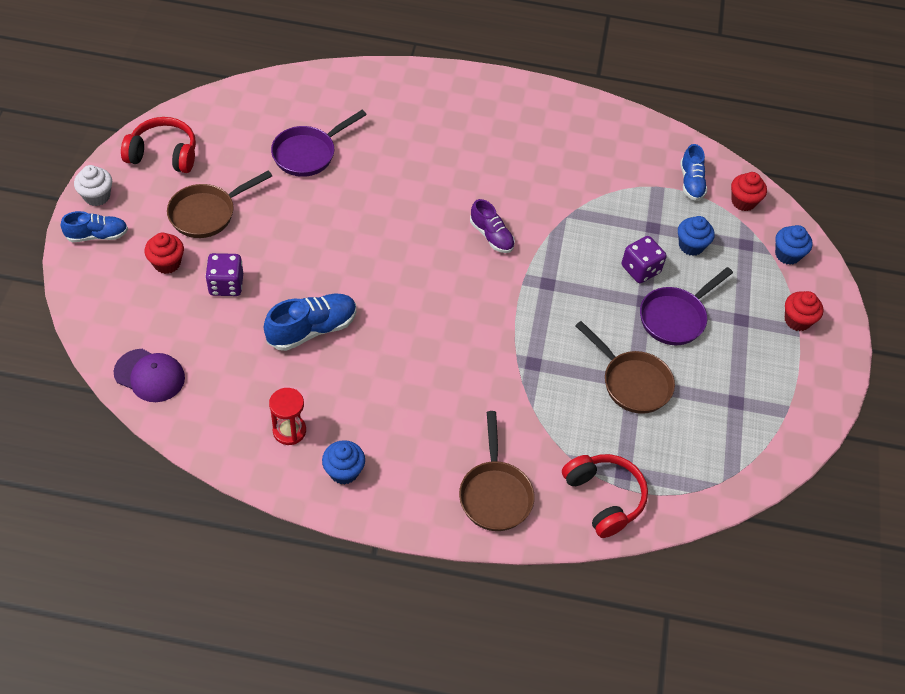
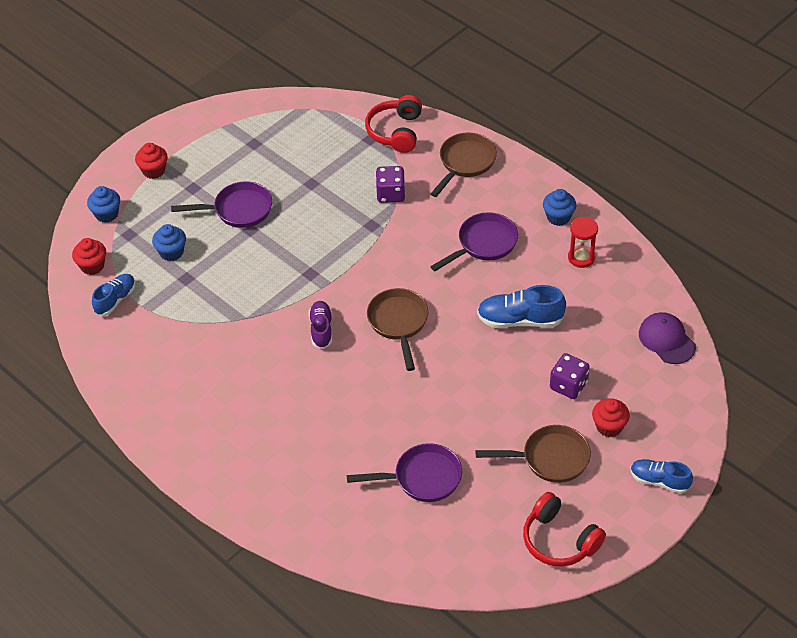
camera: 140 degrees left, 5 degrees down
(97, 196) = (643, 522): white cupcake -> none
(403, 397) = (483, 244): none -> purple pan
(632, 382) = (312, 184): brown pan -> brown pan (398, 323)
(640, 269) = (229, 253): purple dice -> purple dice (390, 194)

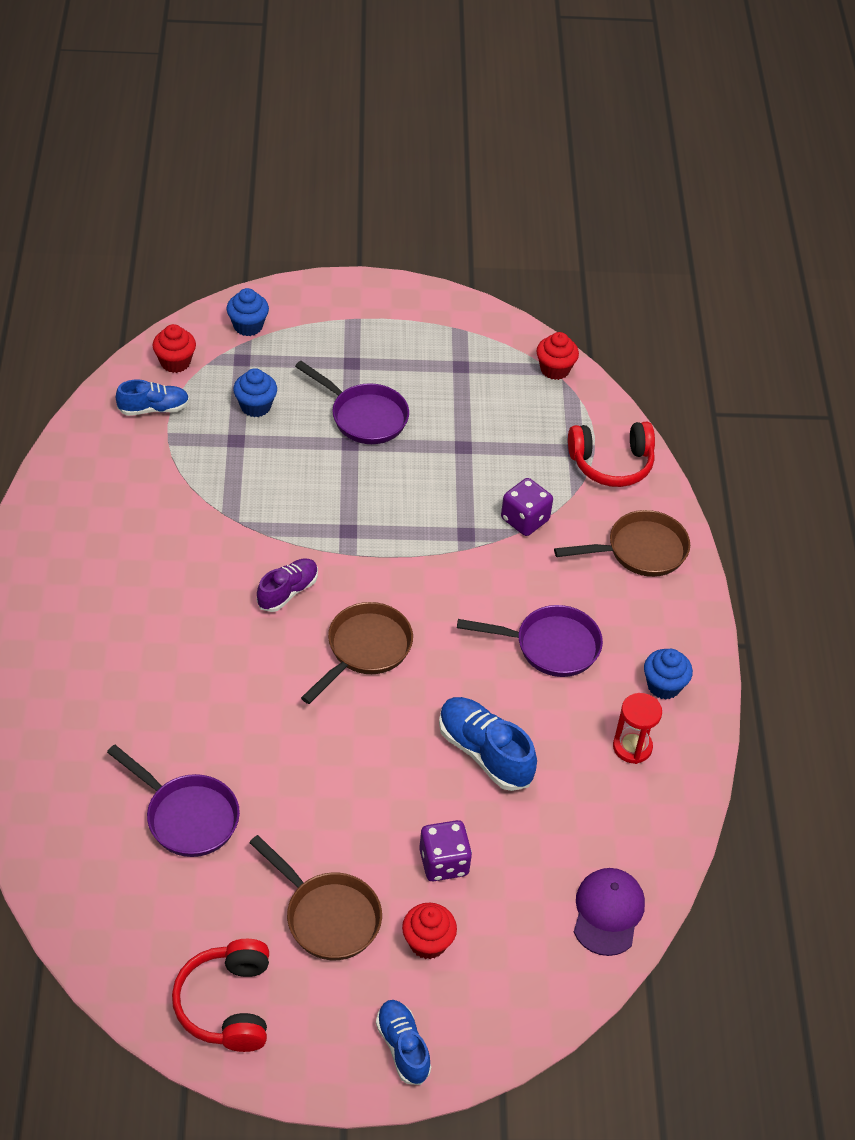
camera: 40 degrees right, 0 degrees up
(154, 171) = (339, 319): red cupcake -> red cupcake (555, 369)
(396, 132) = (611, 463): red headphones -> red headphones turned 150 degrees counterclockwise

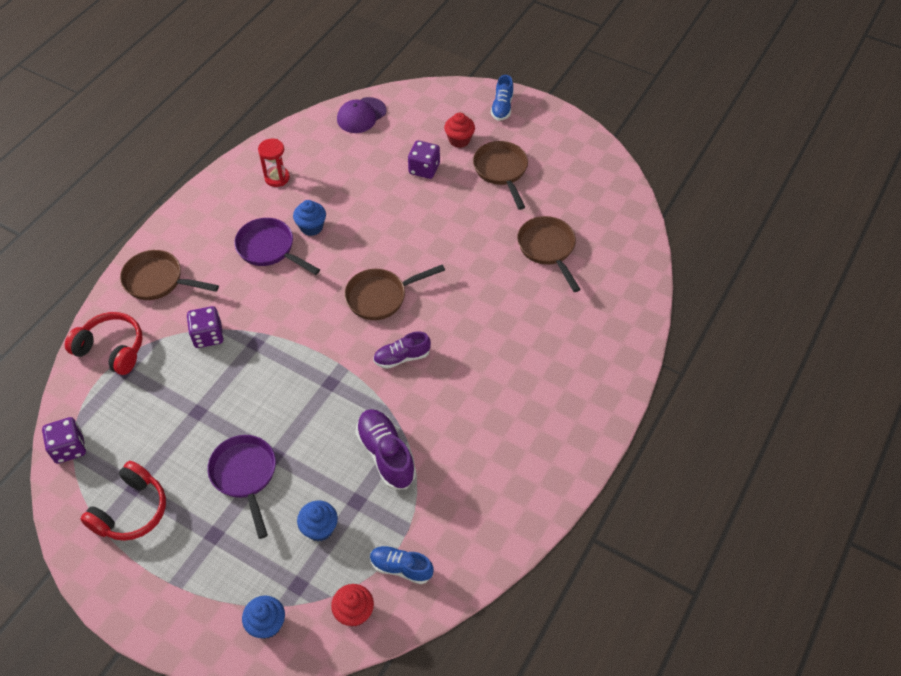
camera: 145 degrees left, 5 degrees up
(187, 816) = (548, 249): purple pan -> brown pan
(227, 1004) = (576, 156): red headphones -> red headphones (131, 511)
(235, 491) = (386, 455): none -> purple shoe
(484, 752) = (358, 209): blue shoe -> none
(555, 369) = (69, 448): red cupcake -> purple dice
(663, 685) = (228, 199): blue cupcake -> blue cupcake (311, 227)

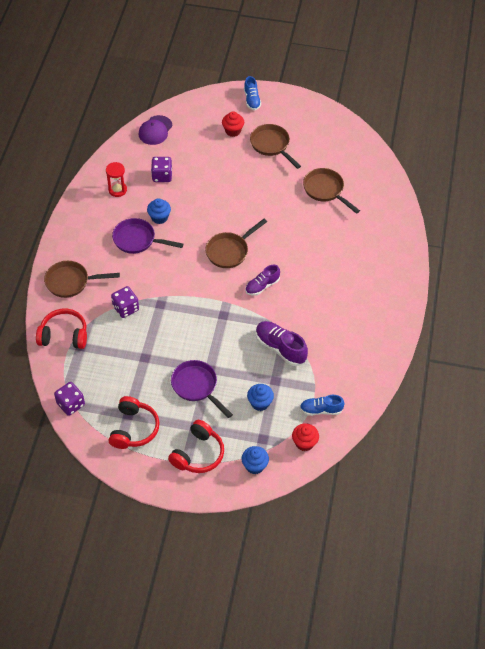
camera: 20 degrees left, 0 degrees up
(198, 578) = (198, 454): none -> red headphones
(424, 169) = (218, 157): purple dice -> purple dice (162, 176)

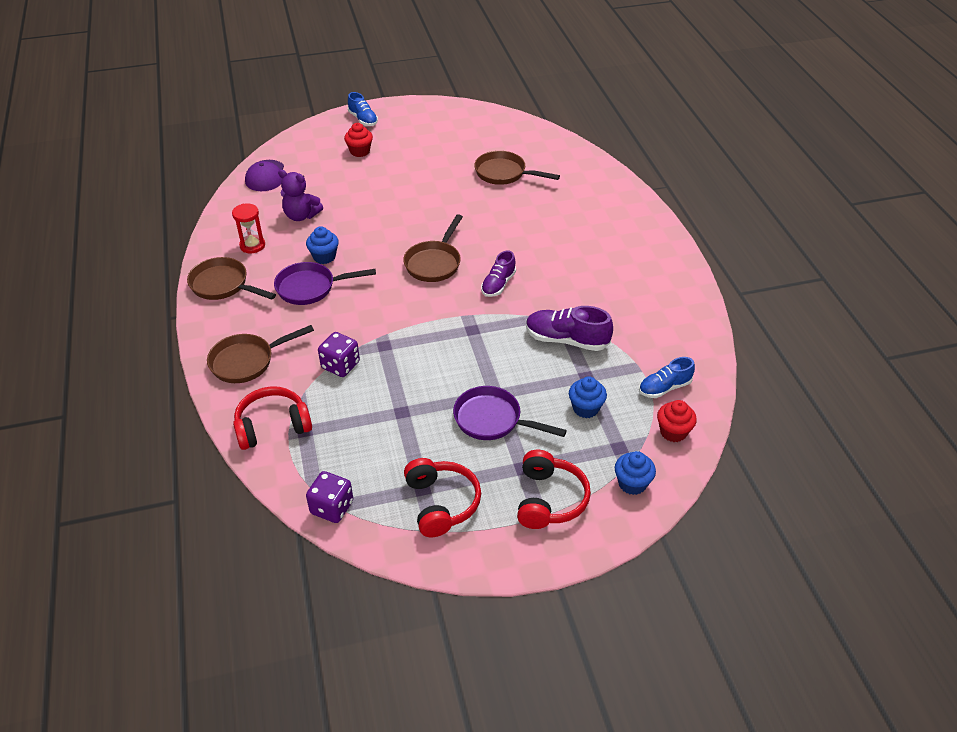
camera: 25 degrees left, 10 degrees down
(162, 176) = (301, 216): purple dice -> purple teddy bear
(271, 145) = (414, 152): brown pan -> brown pan (223, 285)

